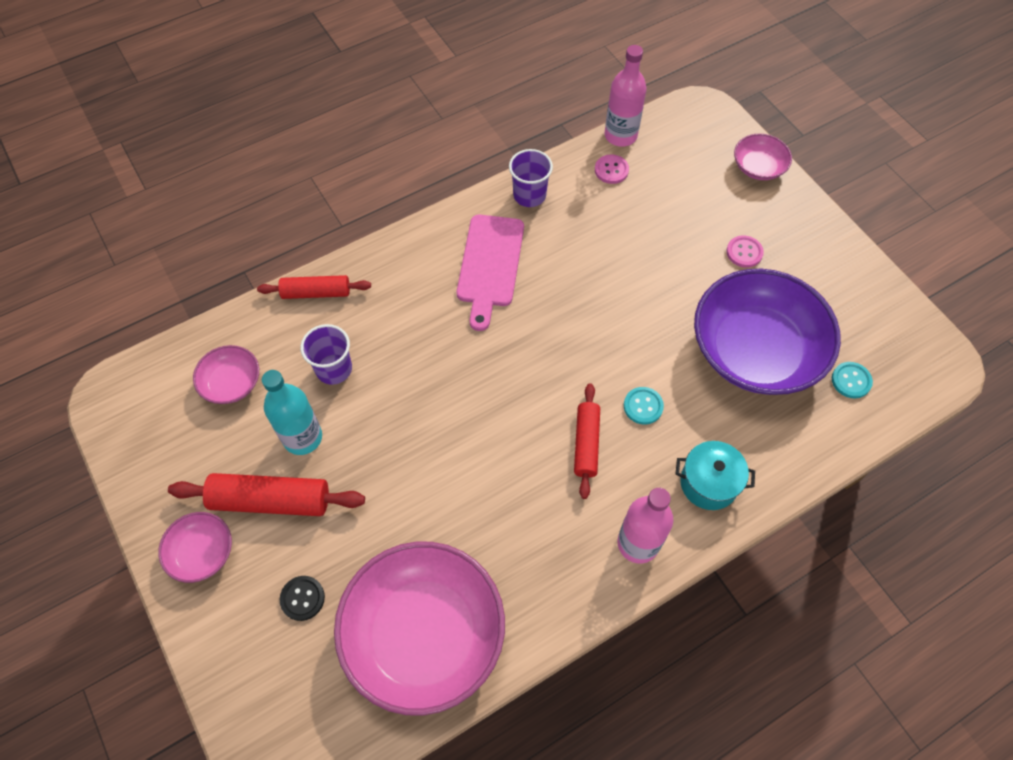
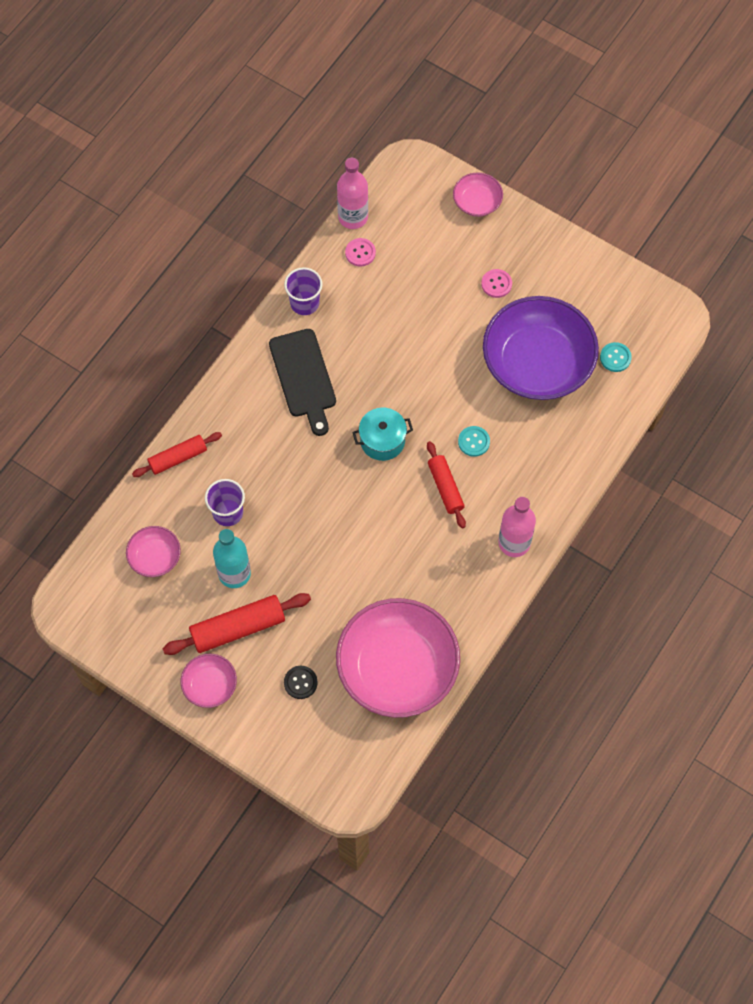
camera: 25 degrees left, 5 degrees up
(490, 265) = (303, 377): pink cutting board -> black cutting board
(708, 483) = (545, 479): turquoise pot -> turquoise pot (382, 441)

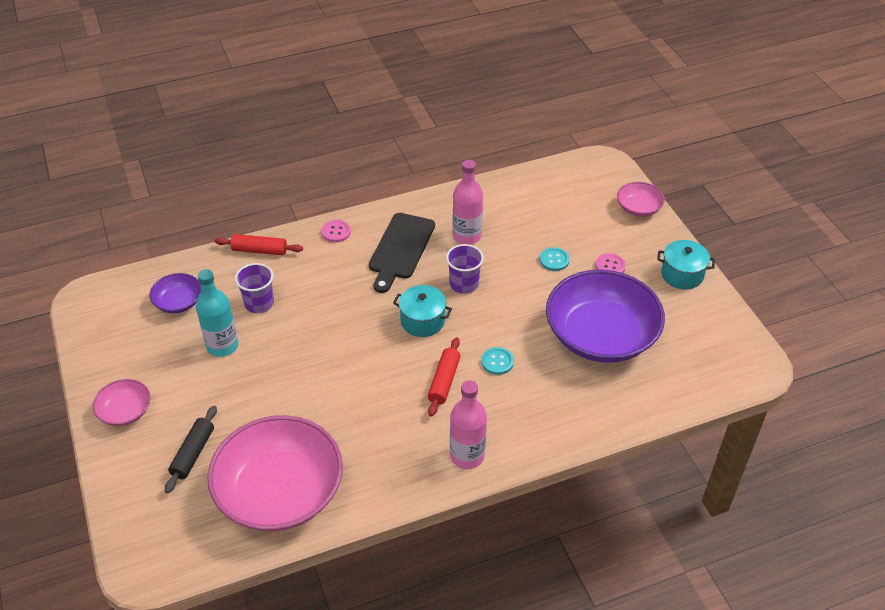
camera: 35 degrees right, 20 degrees down
(155, 557) = (178, 302): pink bowl -> purple bowl
(238, 628) = (187, 384): red rolling pin -> none
(300, 682) = (193, 453): black button -> black rolling pin
(304, 303) = (445, 205): purple cup -> purple cup (464, 284)
(353, 217) = (530, 173): pink bottle -> pink bottle (467, 236)
(360, 253) = (516, 196): pink button -> pink button (336, 232)
(561, 256) = (682, 274): none -> turquoise pot
(615, 358) = (675, 367): turquoise button -> turquoise button (554, 260)

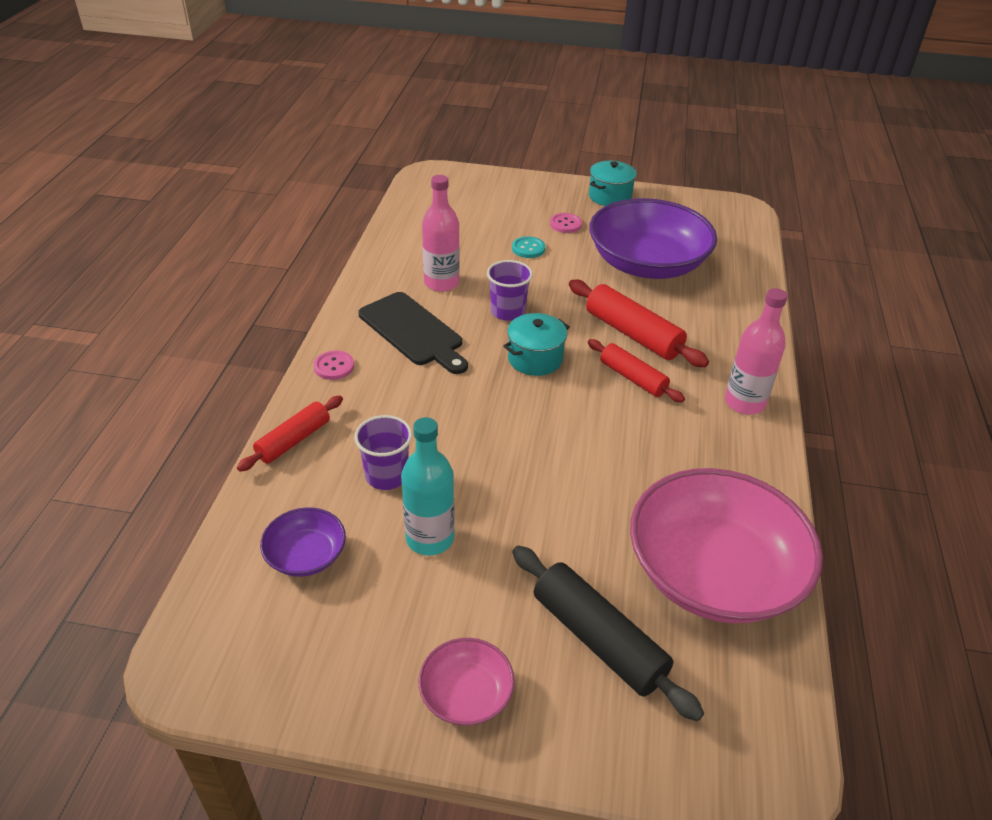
camera: 60 degrees left, 5 degrees down
(193, 453) = (598, 639): black rolling pin -> black rolling pin, size x1.53
(497, 362) = (633, 334): turquoise button -> red rolling pin
(638, 208) = (508, 182): pink bowl -> none

